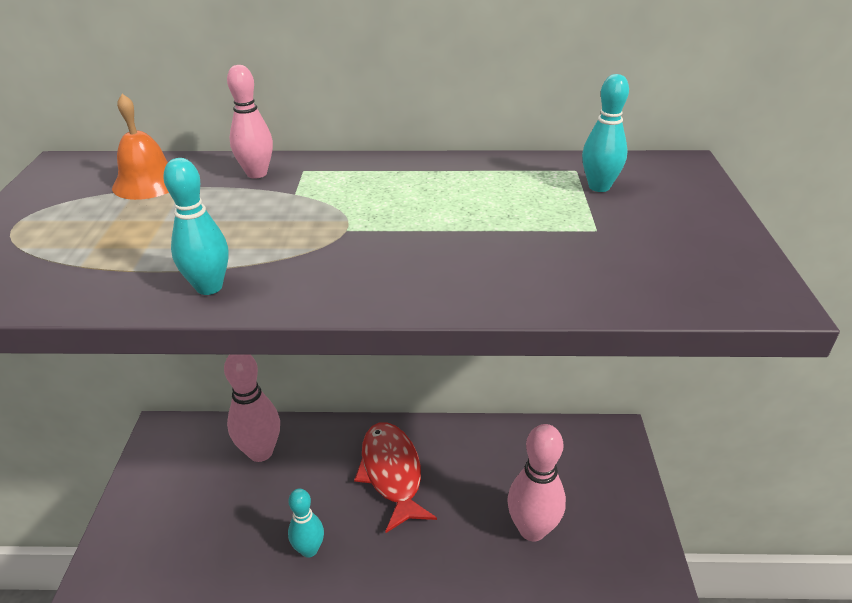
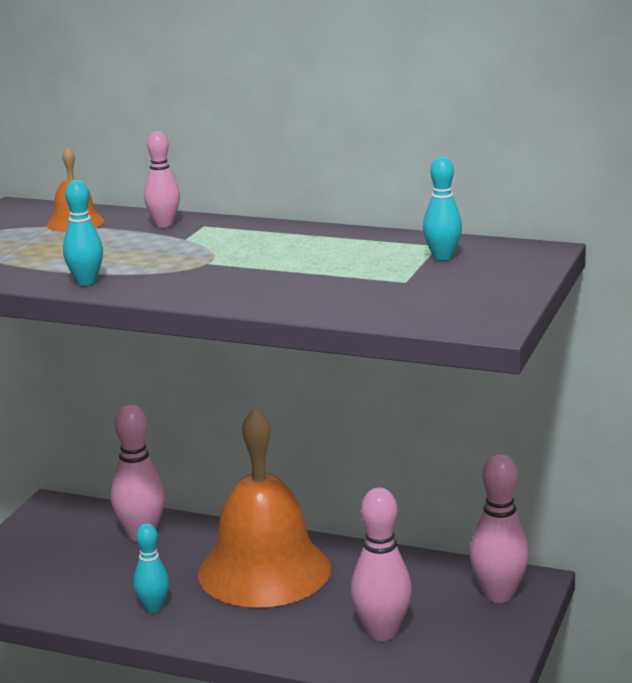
camera: 20 degrees right, 15 degrees down
(392, 473) = (264, 571): red fish -> orange bell
(601, 456) = (498, 595): none -> pink bowling pin

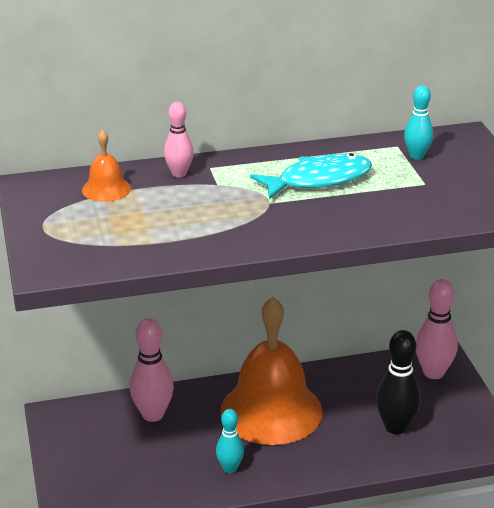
camera: 35 degrees left, 10 degrees up
(86, 281) = (211, 245): turquoise bowling pin -> none
(293, 255) = (318, 180): none -> turquoise fish
(382, 632) = (395, 427): pink bowling pin -> black bowling pin

